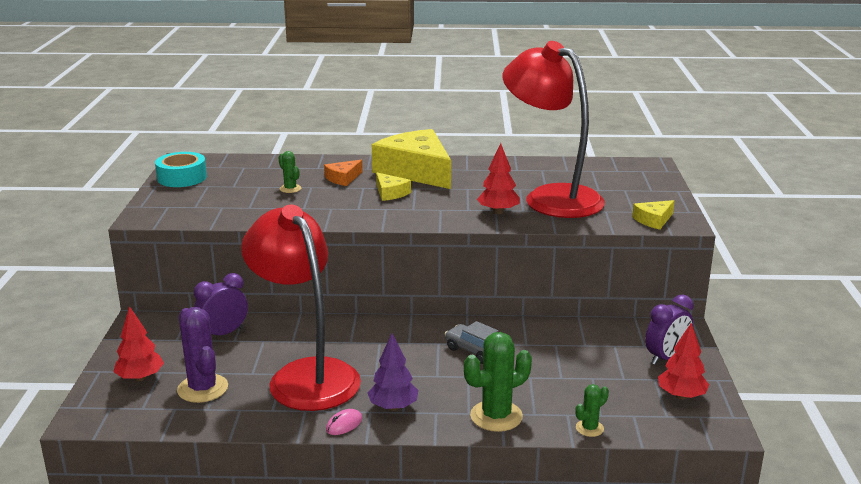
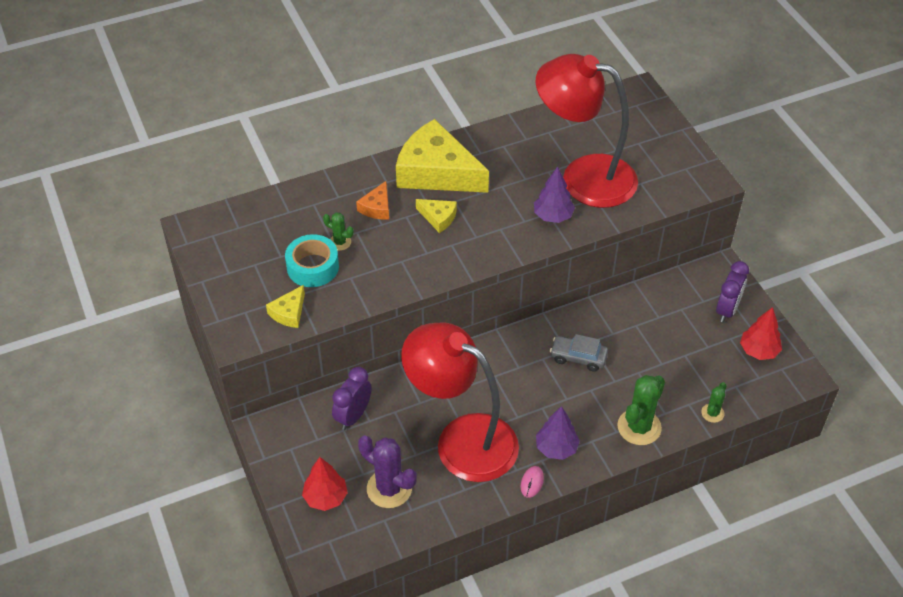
camera: 25 degrees left, 25 degrees up
(182, 177) = (217, 259): turquoise tape -> turquoise tape (313, 267)
(498, 212) = (553, 216): red tree -> purple tree
(654, 220) = (687, 184): yellow cheese -> yellow cheese (289, 313)

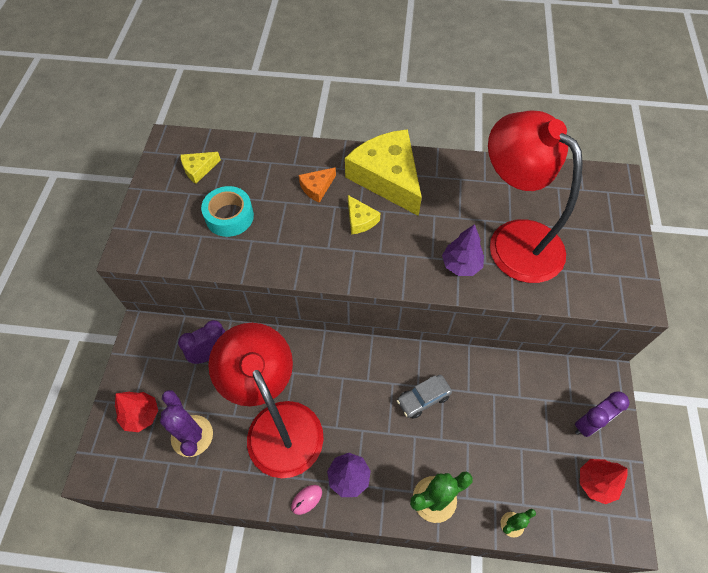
camera: 30 degrees right, 10 degrees up
(289, 313) = (182, 248): yellow cheese -> yellow cheese (198, 169)
(340, 242) = (266, 205): green cactus -> none
(578, 357) = (423, 399): grey car -> grey car turned 75 degrees counterclockwise

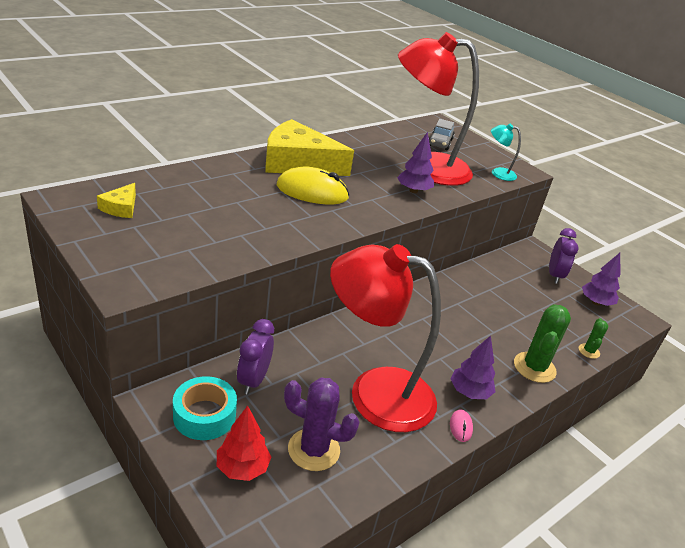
camera: 50 degrees left, 25 degrees down
(229, 216) = (198, 227): turquoise tape -> turquoise tape (204, 415)
(317, 187) = (251, 185): orange cheese -> none
(360, 220) = (312, 192): yellow cheese -> yellow mouse
(423, 399) = (453, 315): grey car -> grey car (440, 142)
(595, 287) = (498, 173): none -> turquoise lamp
(596, 483) = (596, 302): red tree -> purple tree

